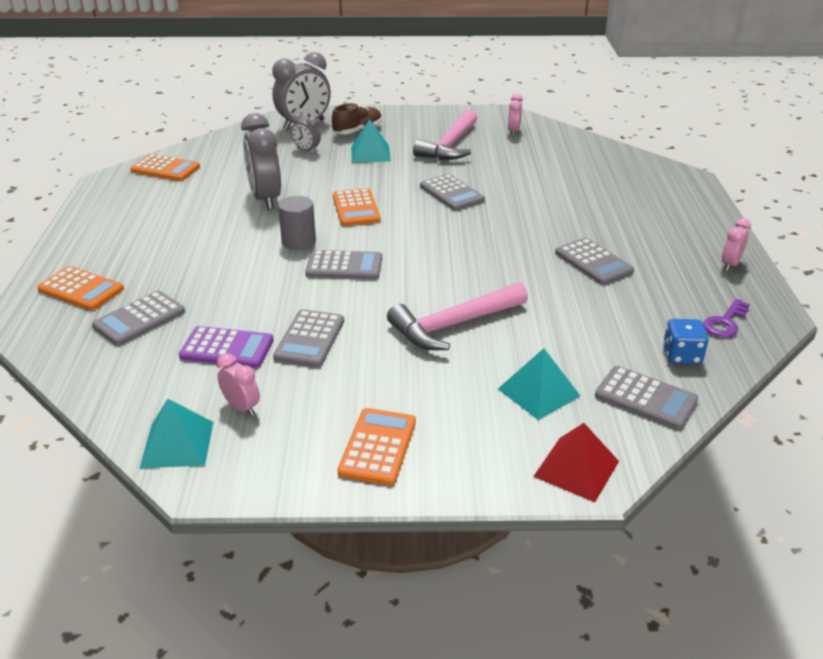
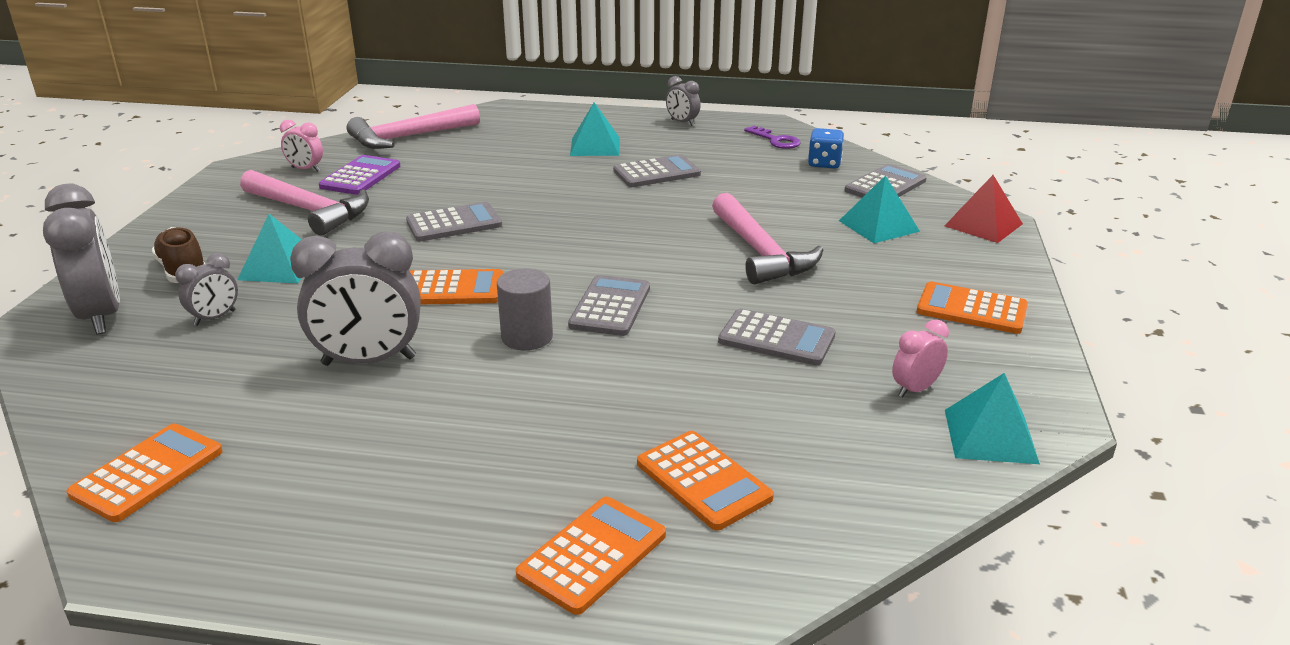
camera: 80 degrees left, 5 degrees down
(139, 319) = (703, 481): grey calculator -> orange calculator
(227, 348) = (791, 399): purple calculator -> purple calculator (360, 176)
(595, 152) = (408, 137): none -> pink hammer
(633, 227) = (595, 146): none -> turquoise pyramid
(730, 264) = (682, 122): pink clock -> grey clock

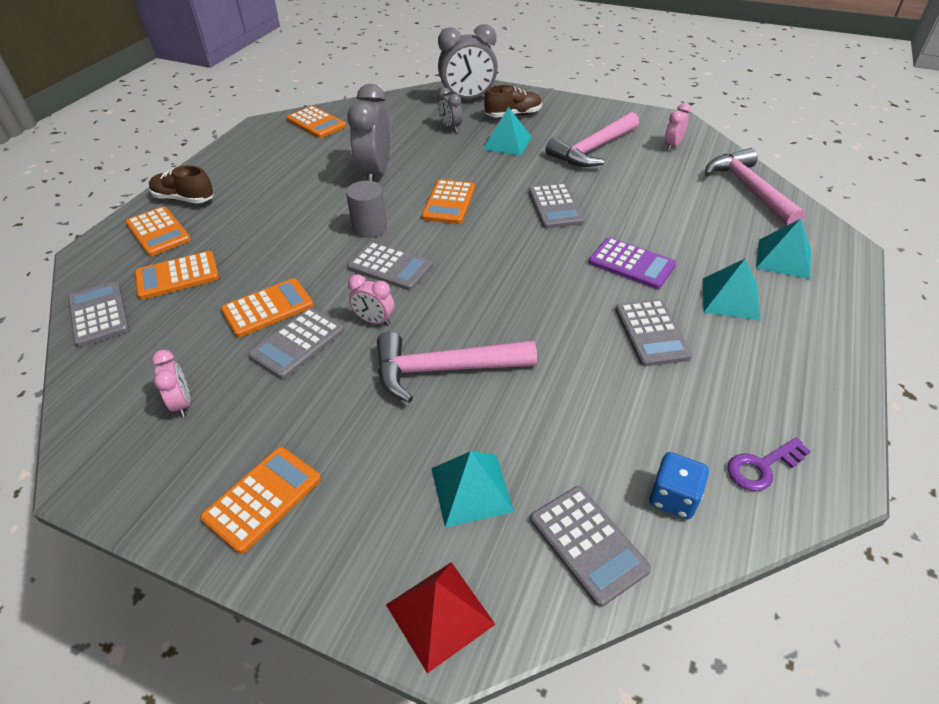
camera: 105 degrees right, 15 degrees up
(360, 176) = (656, 168): purple calculator -> purple calculator (631, 264)
(471, 564) = (184, 199): none -> brown shoe
(682, 122) = (822, 383): grey clock -> none
(713, 299) = (374, 321): none -> pink clock
(730, 375) = (268, 308): none -> orange calculator
(828, 530) = (99, 314): none -> grey calculator
(990, 436) = (101, 426): turquoise pyramid -> turquoise pyramid (783, 258)

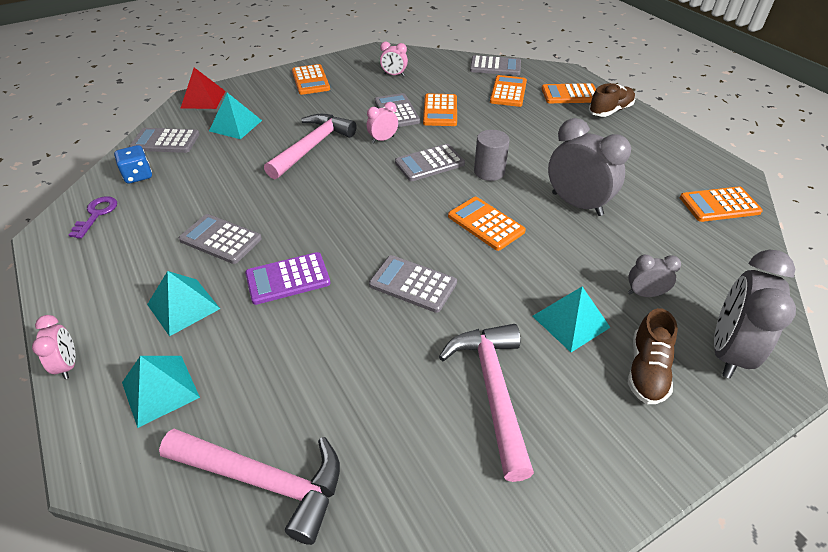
camera: 125 degrees right, 0 degrees up
(672, 145) = (429, 492): pink clock -> pink clock (68, 364)

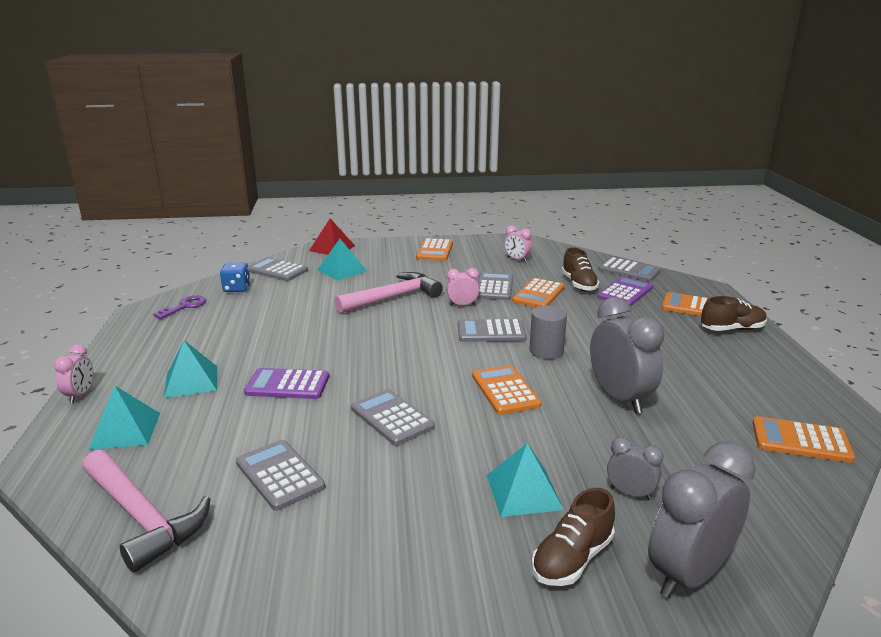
camera: 25 degrees right, 20 degrees down
(220, 239) = (259, 344): grey calculator -> grey calculator (279, 475)
(465, 91) = (579, 284): none -> brown shoe
(493, 390) = (393, 521): pink hammer -> none
(508, 92) = (625, 292): orange calculator -> purple calculator

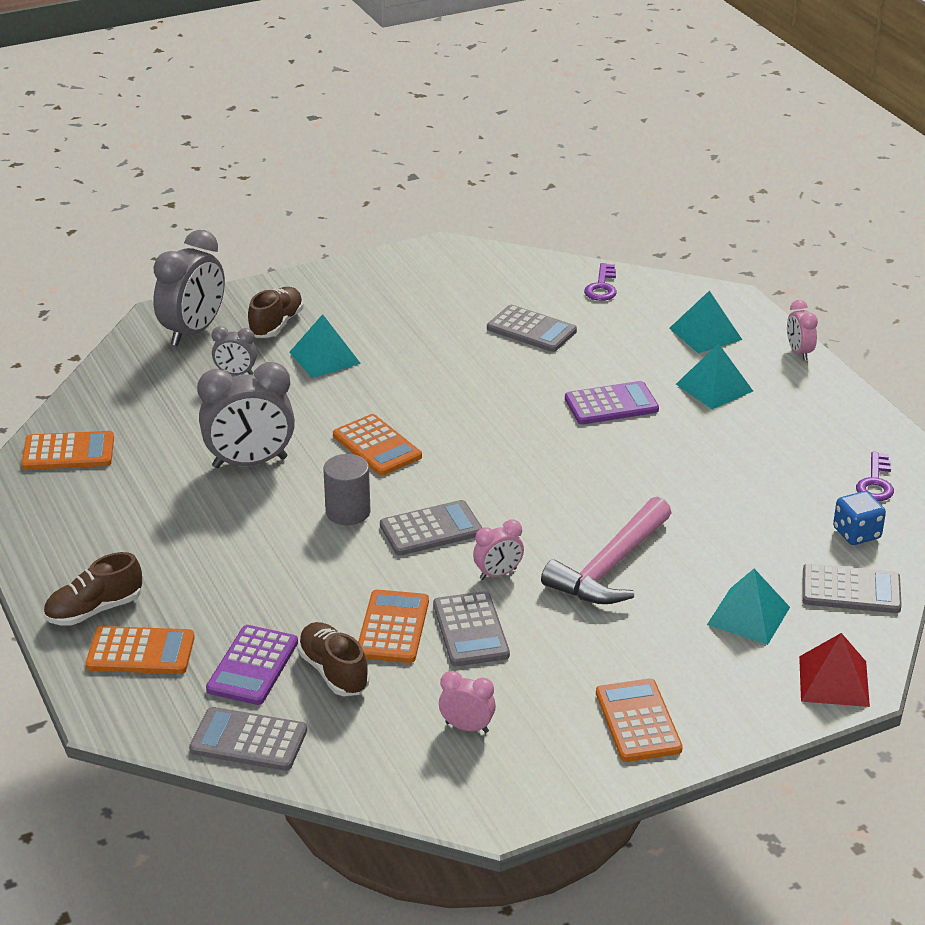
camera: 160 degrees right, 10 degrees up
(142, 517) = (602, 287): pink hammer -> purple key
(392, 418) = (475, 393): grey calculator -> none
(620, 398) = (250, 463): grey clock -> grey clock turned 60 degrees counterclockwise

